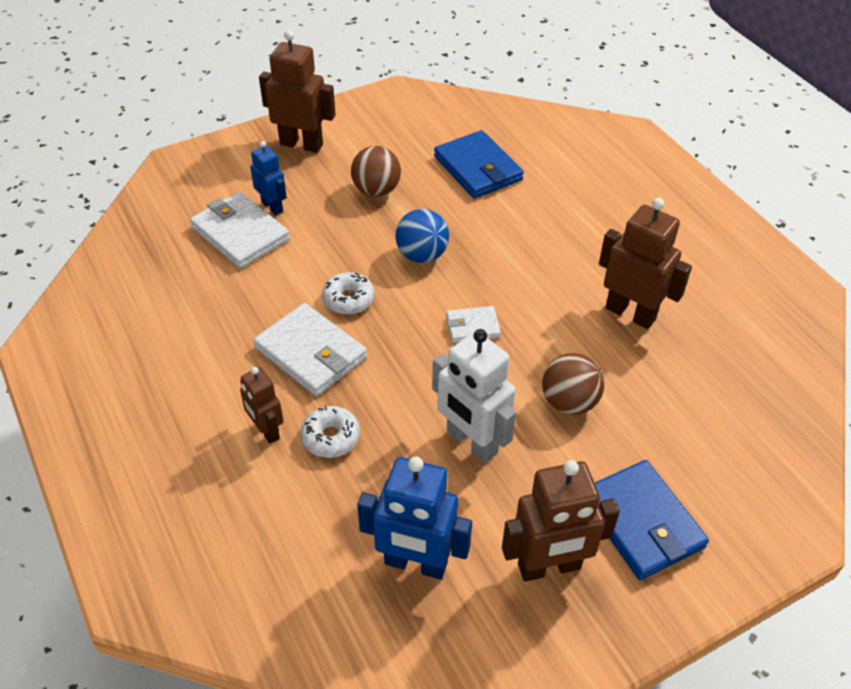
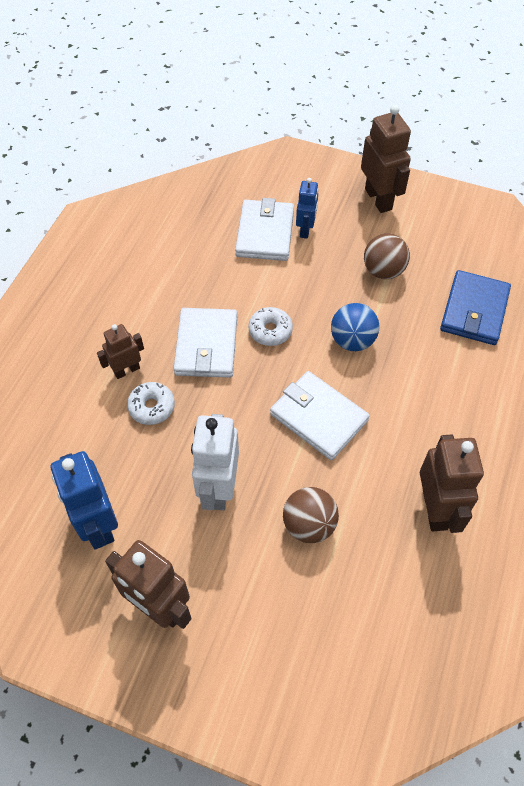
camera: 50 degrees right, 10 degrees up
(266, 431) = (126, 370): brown robot -> brown robot turned 45 degrees clockwise
(472, 326) = (318, 417): white wallet -> white wallet, size x1.84
(641, 522) = (245, 643): blue wallet -> none

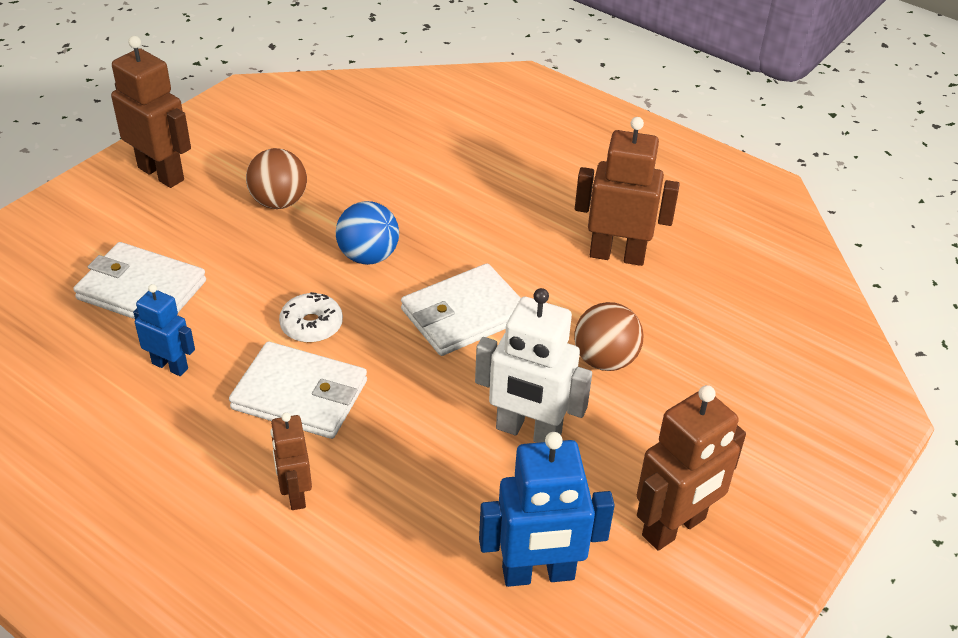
camera: 75 degrees left, 15 degrees down
(152, 407) = (373, 476): white donut -> none
(305, 230) = (164, 250): blue robot -> blue robot (170, 366)
(378, 199) = (161, 173): brown robot -> brown robot turned 45 degrees clockwise
(474, 310) = (380, 151): blue wallet -> none

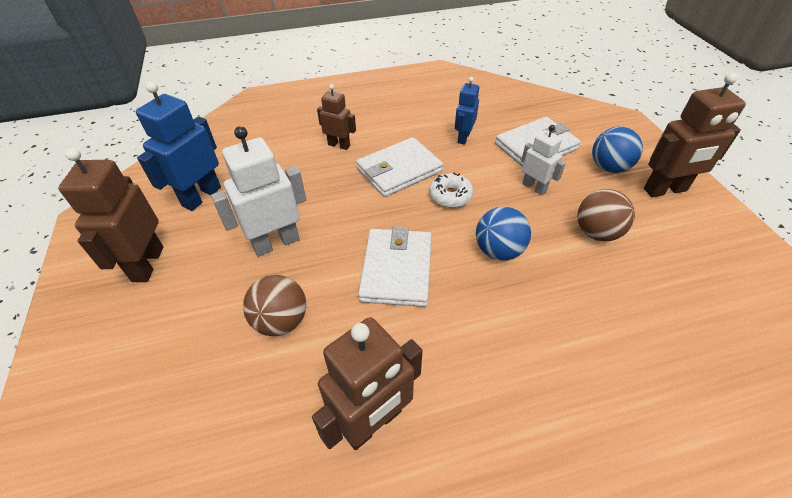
camera: 130 degrees right, 5 degrees up
(145, 220) = (609, 167): none -> blue ball
(170, 366) = (463, 138): blue robot -> blue robot turned 135 degrees clockwise
(236, 265) = (534, 187): none -> white robot

